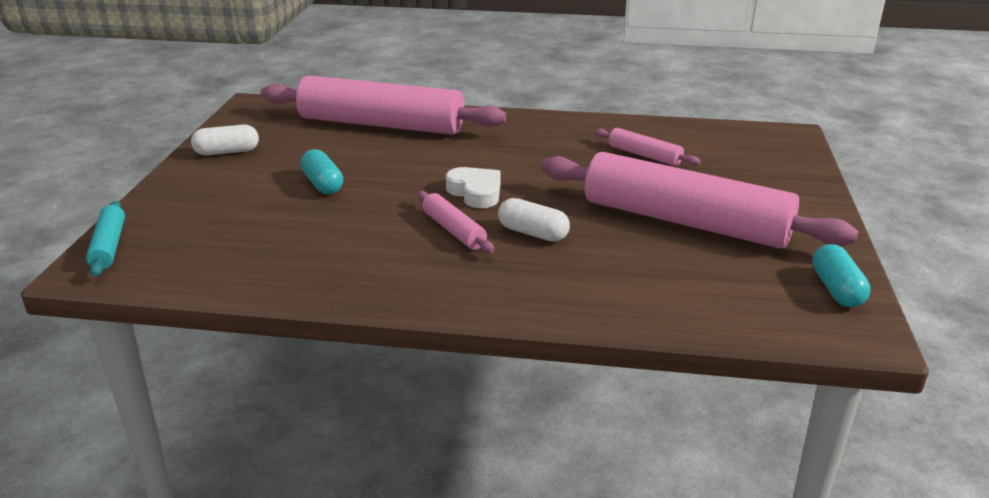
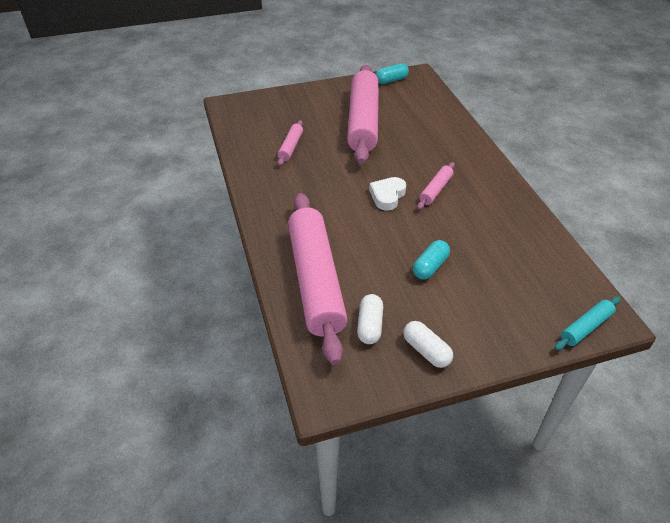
camera: 115 degrees left, 15 degrees up
(533, 233) = (415, 163): white capsule -> white capsule (370, 325)

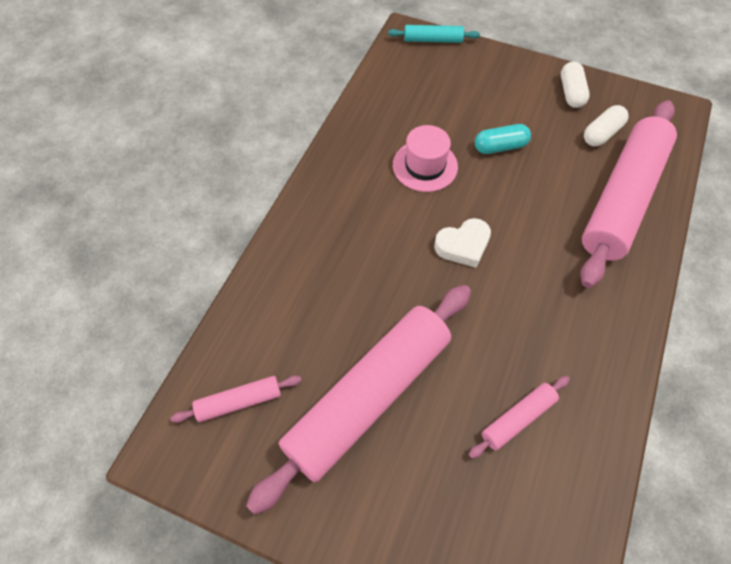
camera: 140 degrees left, 15 degrees up
(391, 80) = (221, 471): turquoise capsule -> none
(435, 190) = (402, 218): pink rolling pin -> pink rolling pin (239, 402)
(460, 224) = (425, 166): none -> pink hat

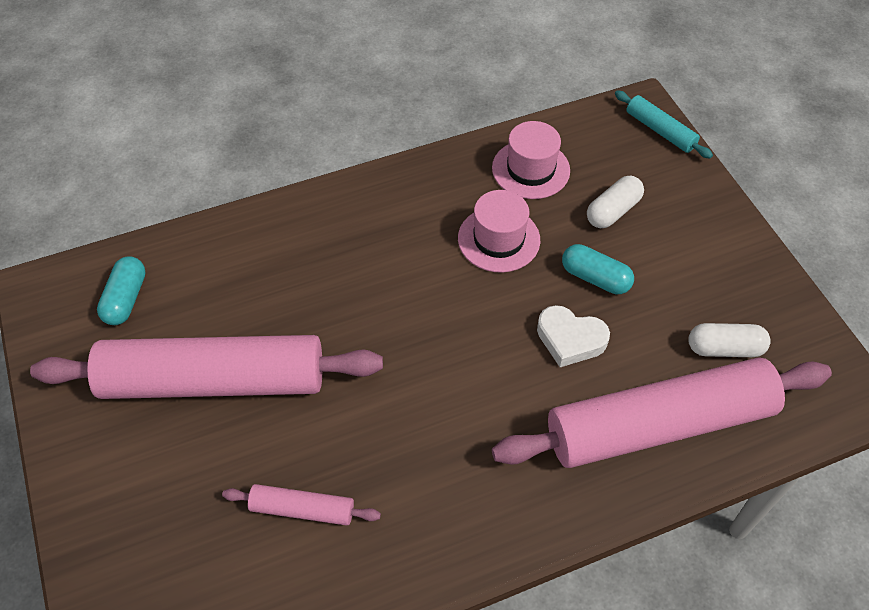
camera: 45 degrees right, 5 degrees down
(239, 402) = (126, 299): pink rolling pin -> turquoise capsule
(392, 112) = (530, 169): none -> pink hat
(463, 245) = (443, 334): white heart -> white heart (570, 339)
(571, 93) = (745, 285): white capsule -> white capsule (613, 211)

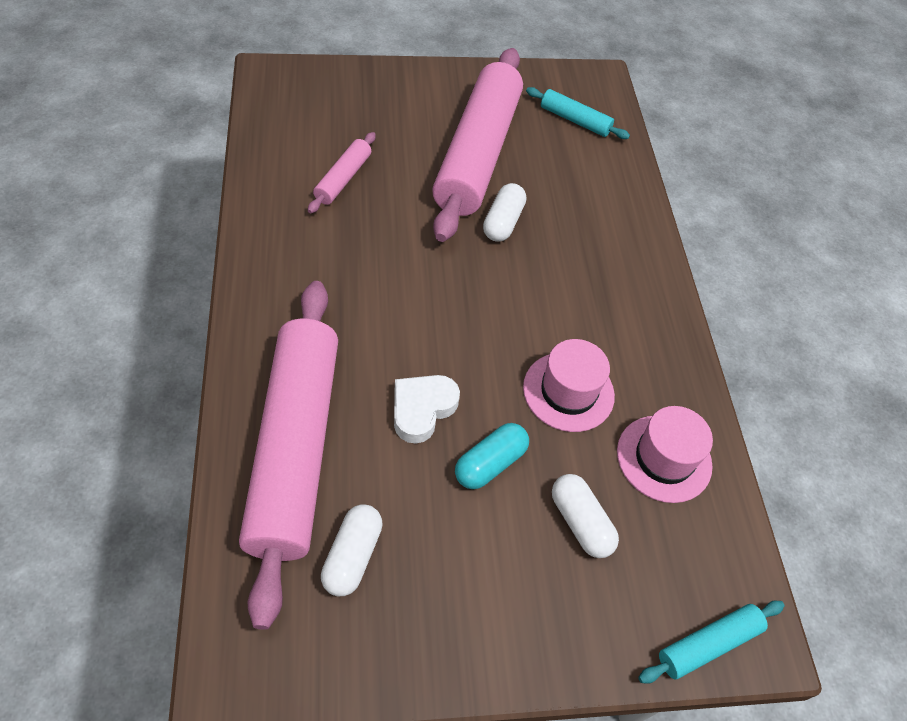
camera: 100 degrees right, 0 degrees up
(126, 299) = (574, 120): turquoise capsule -> turquoise rolling pin
(314, 331) = (502, 222): none -> white capsule

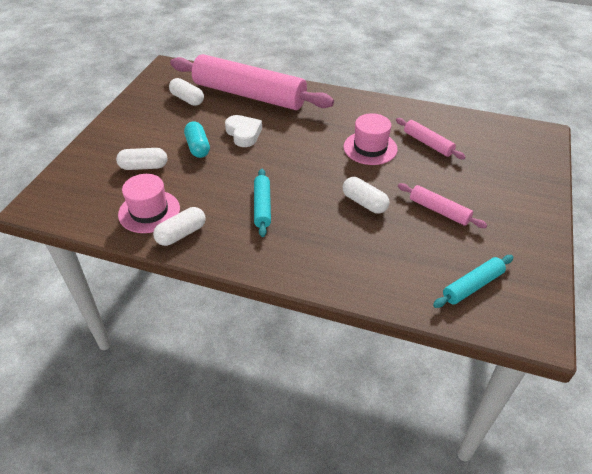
camera: 120 degrees right, 10 degrees down
(477, 154) = (439, 210): pink rolling pin -> pink rolling pin, size x0.43
(568, 391) = (218, 188): pink hat -> pink hat (370, 148)
(675, 397) = (181, 234): none -> white capsule
(708, 644) = (52, 187): turquoise rolling pin -> turquoise rolling pin (262, 206)

